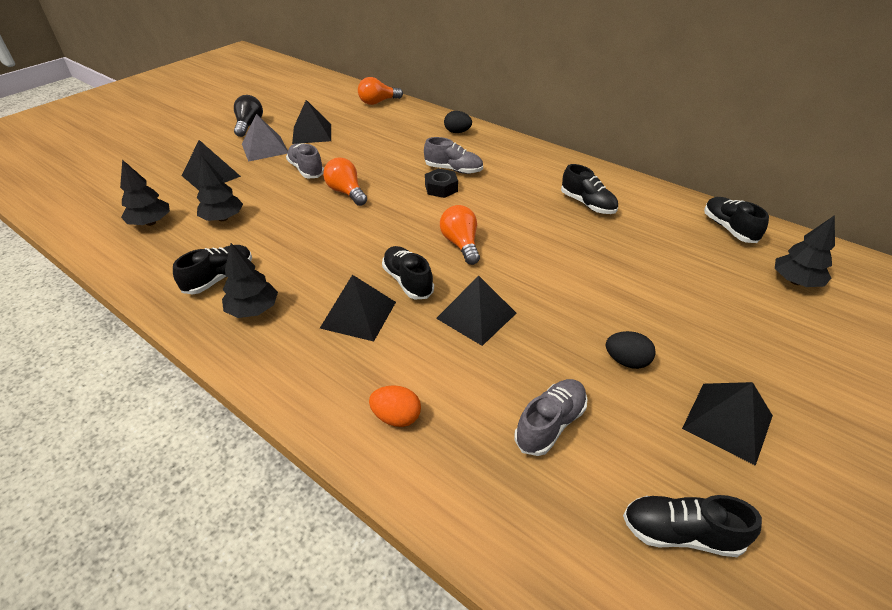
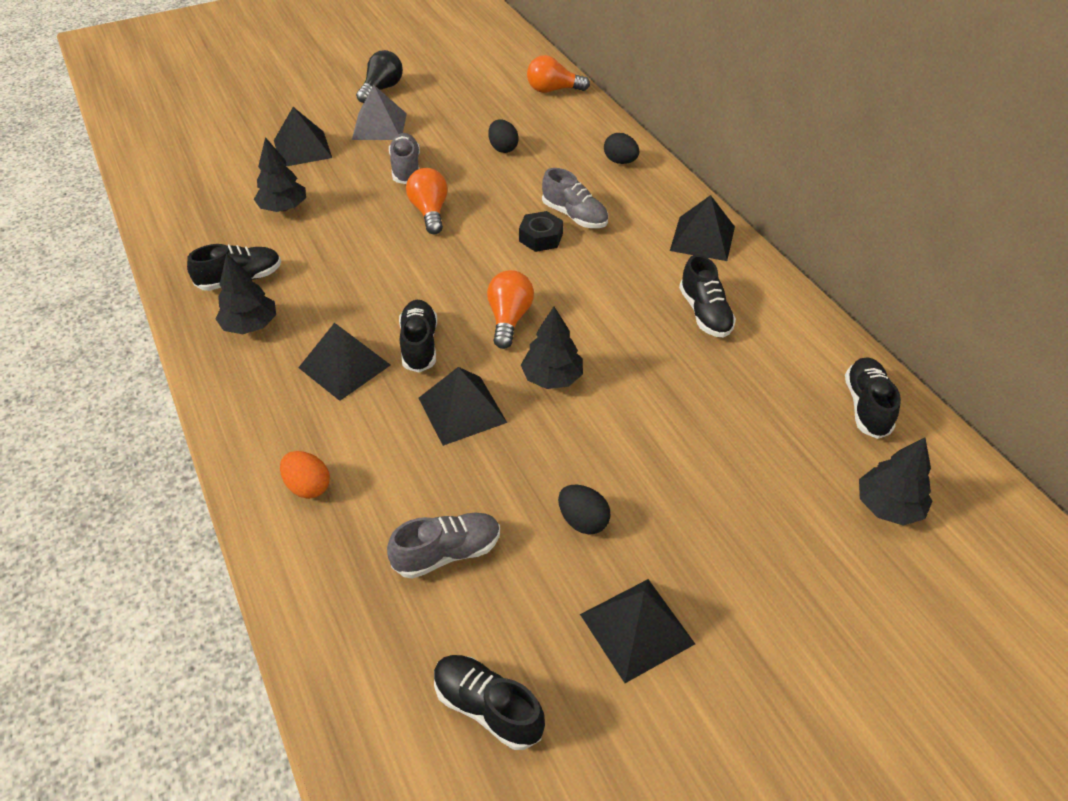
camera: 25 degrees right, 5 degrees up
(151, 223) = (213, 192): black tree -> black tree (552, 378)
(312, 133) = (444, 118): black pyramid -> black pyramid (702, 238)
(370, 142) = (503, 148): none -> black egg

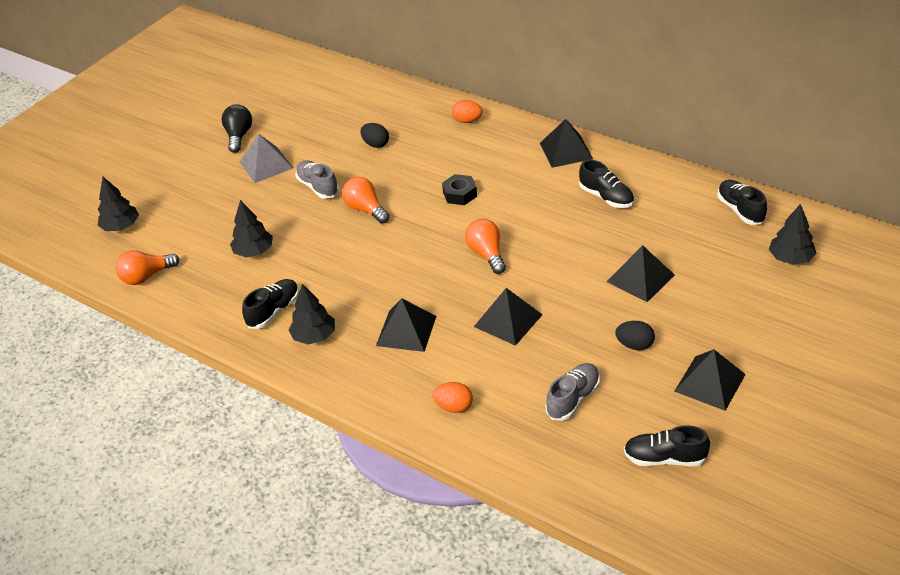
camera: 25 degrees left, 5 degrees down
(302, 149) = (222, 204): black pyramid -> black pyramid (640, 278)
(419, 345) = (443, 296): black shoe -> none
(552, 378) = (546, 277): black tree -> black tree (121, 227)
(553, 90) = (372, 87): orange light bulb -> orange light bulb (146, 276)
(574, 216) = (469, 170): grey shoe -> none
(620, 161) = (467, 121): black egg -> orange egg

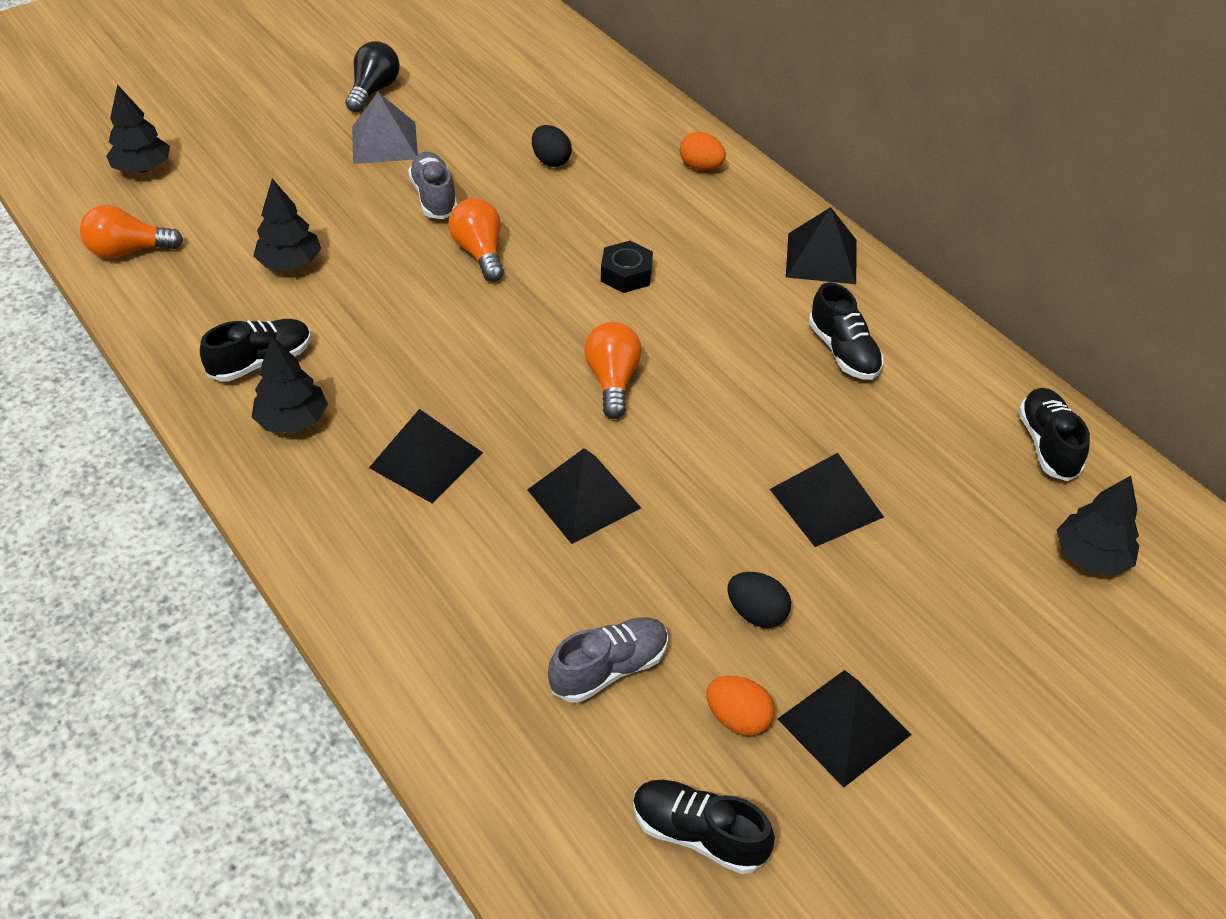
camera: 15 degrees right, 5 degrees up
(454, 407) = (422, 611): orange egg -> orange egg (738, 718)

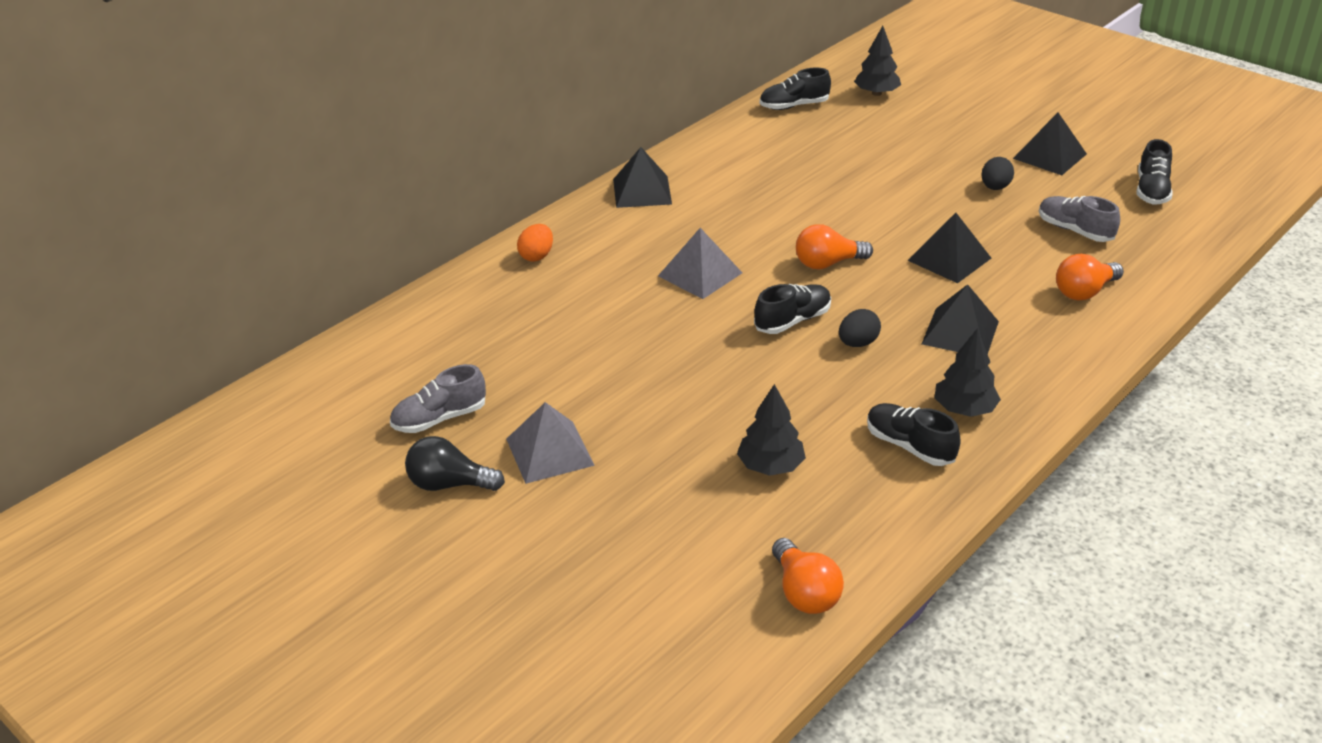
camera: 100 degrees left, 10 degrees down
(143, 168) = (656, 636): black tree -> none
(434, 197) = (633, 397): grey shoe -> grey shoe (439, 418)
(480, 252) = (705, 354): orange light bulb -> orange light bulb (1084, 292)
(551, 160) = (551, 338): black egg -> black egg (858, 343)
(626, 274) = (700, 274): black nut -> grey pyramid
(738, 718) = (1072, 186): orange egg -> none
(826, 502) = (891, 172): black pyramid -> none
(843, 352) = (744, 176): black shoe -> black shoe (792, 321)

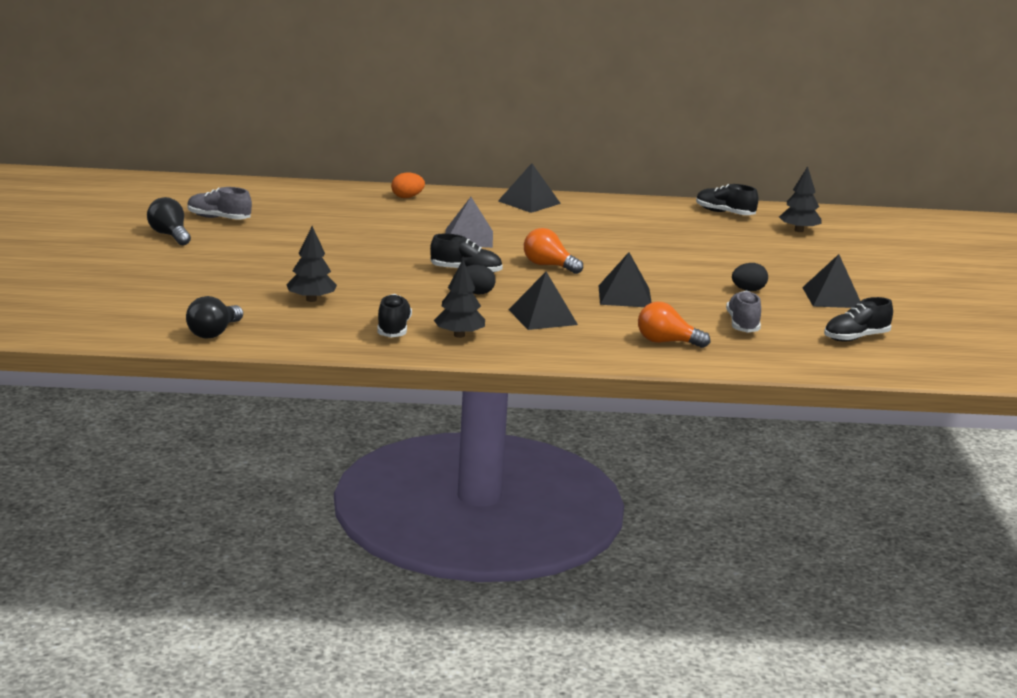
camera: 45 degrees right, 15 degrees down
(550, 452) = (233, 248): grey pyramid -> none
(804, 592) = (214, 333): orange light bulb -> black light bulb

